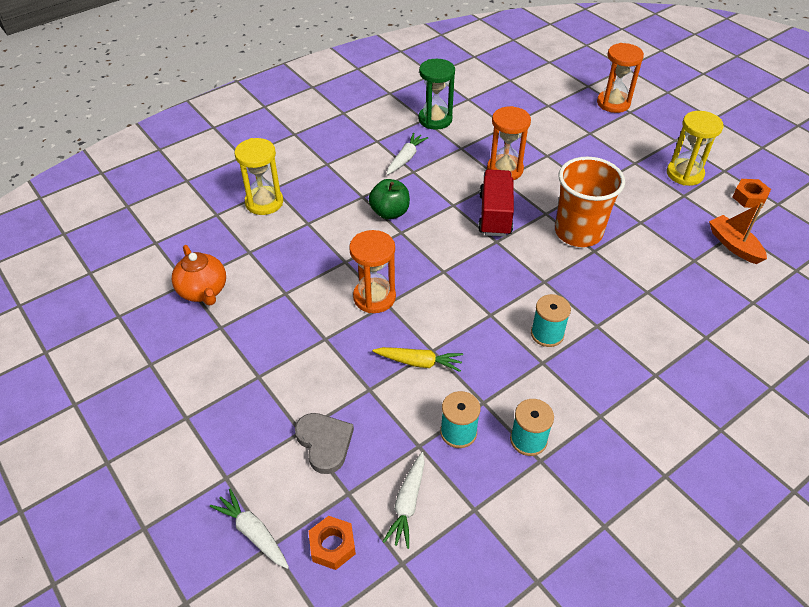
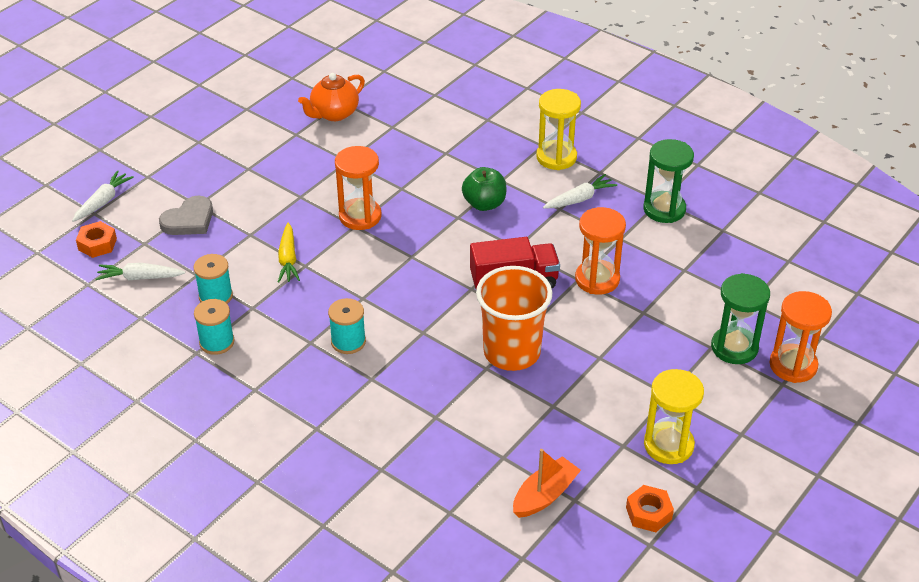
camera: 75 degrees right, 5 degrees down
(264, 202) = (463, 119): yellow hourglass -> yellow hourglass (556, 157)
(405, 158) = (579, 199): white carrot -> white carrot turned 45 degrees counterclockwise
(592, 123) = (734, 347): none -> green hourglass

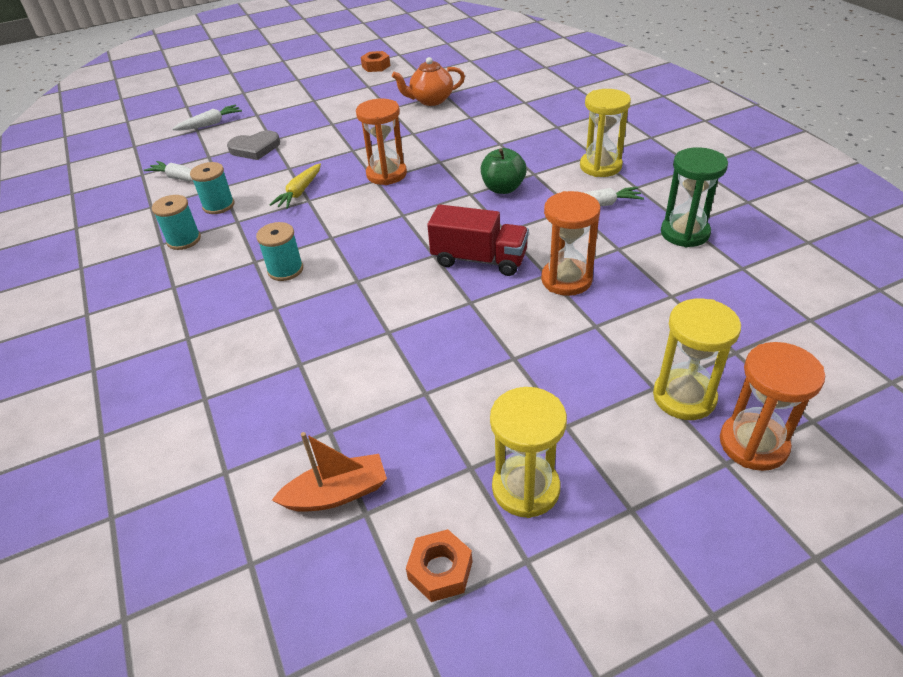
camera: 30 degrees right, 0 degrees up
(97, 244) = (177, 150): orange nut -> orange nut (376, 66)
(512, 352) = (425, 324): orange cup -> none
(734, 347) = (684, 397): green hourglass -> yellow hourglass

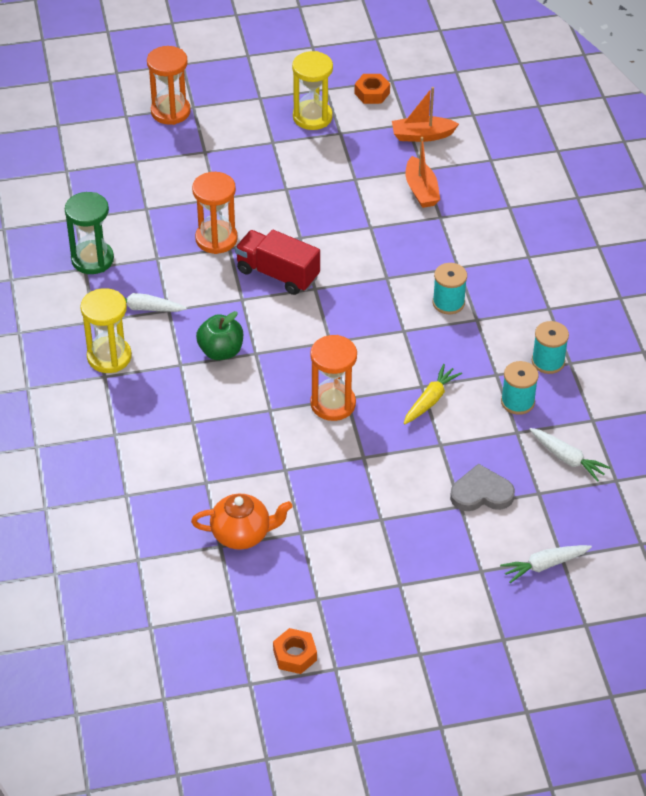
camera: 170 degrees left, 5 degrees up
(329, 396) = (421, 190): none -> orange boat
(684, 397) = (190, 142): yellow hourglass -> none

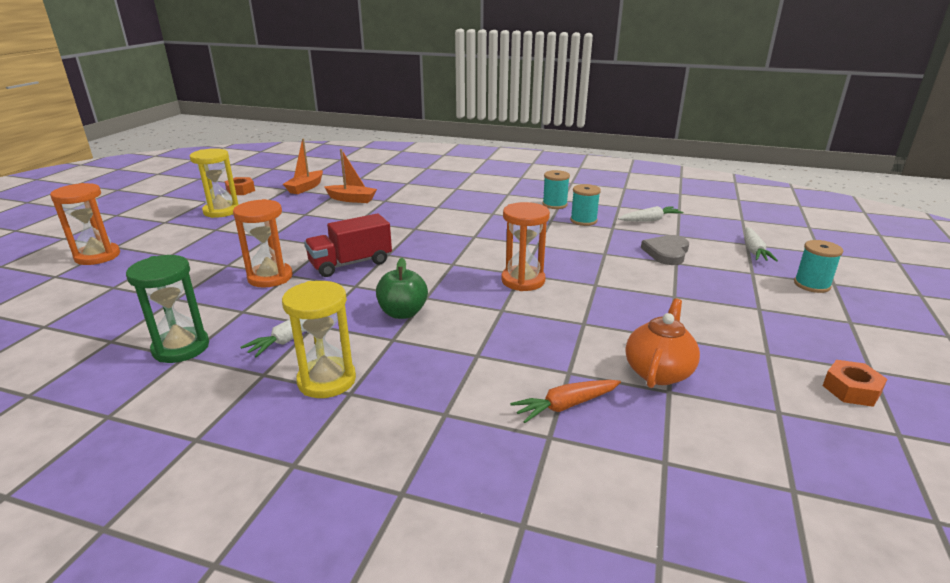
camera: 60 degrees left, 20 degrees down
(164, 493) = (566, 406): none -> orange carrot
(430, 400) = (555, 245): yellow carrot -> none
(448, 303) = (466, 217): turquoise spool -> turquoise spool (811, 285)

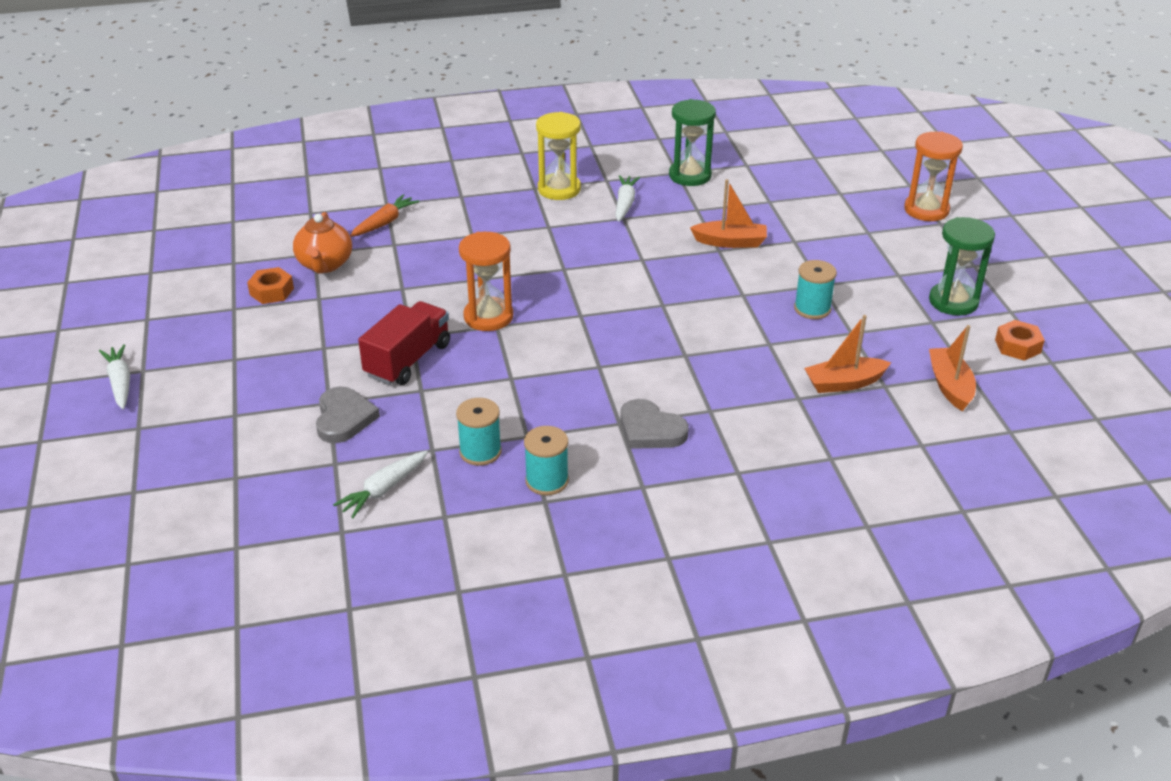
camera: 150 degrees right, 10 degrees up
(221, 211) = (953, 301): yellow hourglass -> green hourglass
(270, 277) = (730, 242): orange hourglass -> orange boat
(351, 264) = (682, 280): red truck -> red truck (408, 360)
(403, 313) = (566, 248): green apple -> none
(479, 208) = (650, 429): none -> grey heart
(754, 250) = (227, 463): white carrot -> white carrot (120, 383)
(811, 285) = (166, 415): turquoise spool -> turquoise spool (812, 309)
(851, 389) = (171, 295): orange nut -> orange nut (271, 291)

